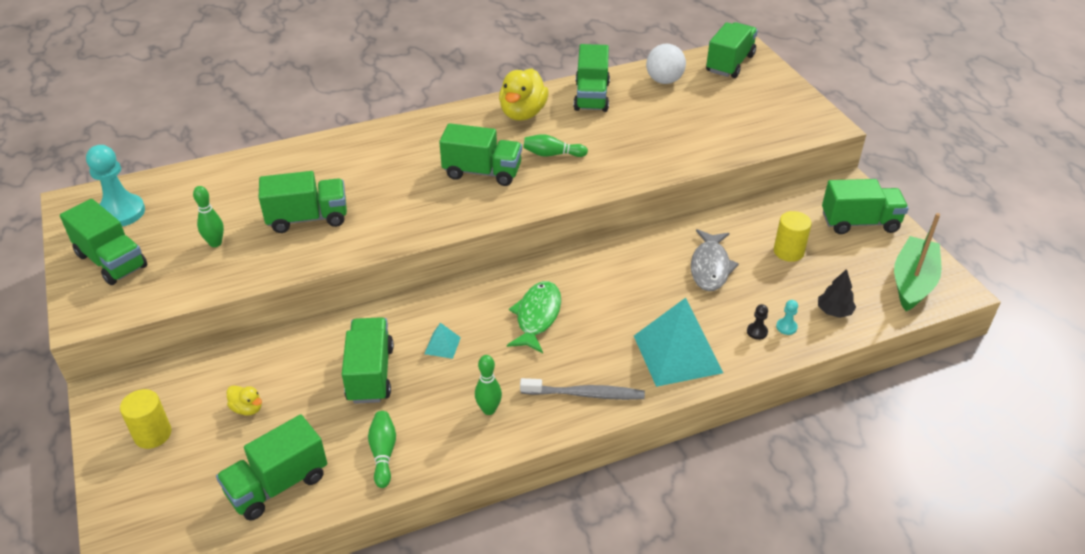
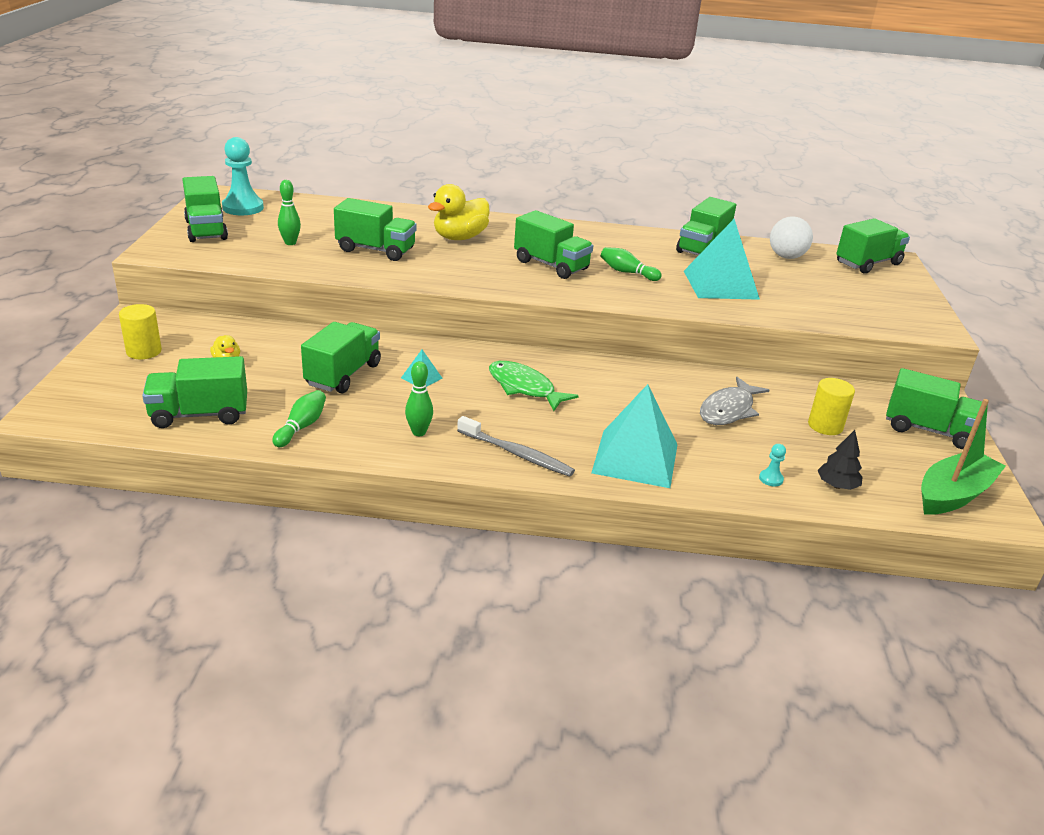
camera: 25 degrees right, 10 degrees down
(523, 113) = (626, 241): yellow duck -> yellow duck (459, 237)
(537, 316) = (524, 388): green fish -> green fish turned 90 degrees counterclockwise
(637, 138) = (721, 285): none -> turquoise pyramid
(757, 332) = (735, 471): black pawn -> none

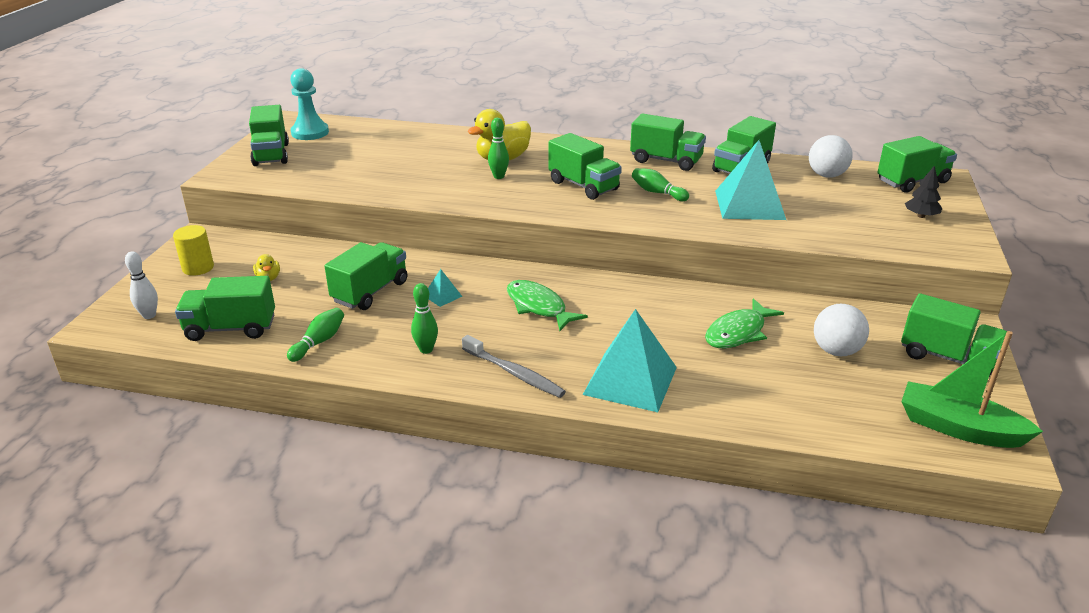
camera: 10 degrees right, 0 degrees up
(102, 402) = (149, 315): none -> white bowling pin
(290, 243) = (343, 166): green bowling pin -> green bowling pin (499, 176)
(376, 250) = (420, 172): green truck -> green truck (666, 161)
(728, 410) = (738, 332): grey fish -> green fish
(771, 479) = (764, 405): turquoise pawn -> none
(825, 426) = (836, 351): yellow cylinder -> white ball
(837, 485) = (833, 414): black tree -> black tree (921, 216)
(953, 494) = (958, 428): green boat -> green boat turned 120 degrees counterclockwise

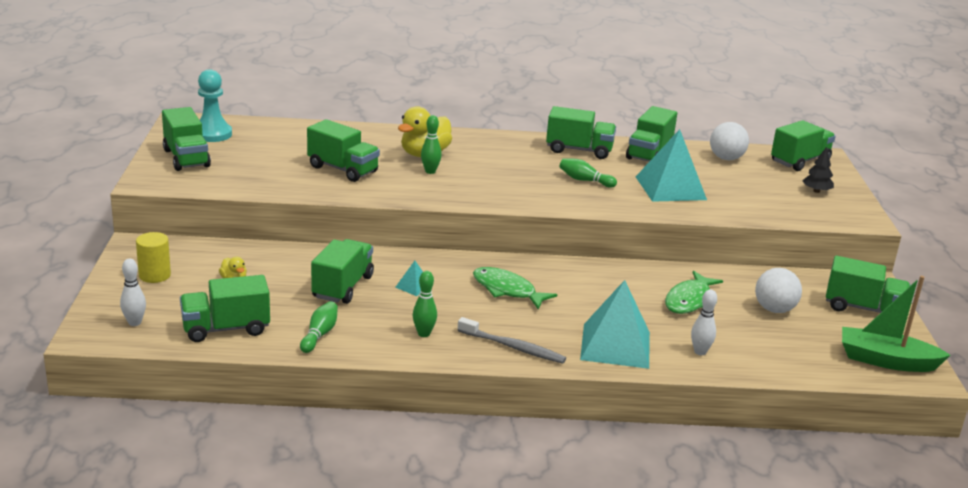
camera: 15 degrees left, 5 degrees down
(583, 186) = (515, 177): green truck -> green truck (343, 169)
(727, 396) = (700, 352): none -> white bowling pin

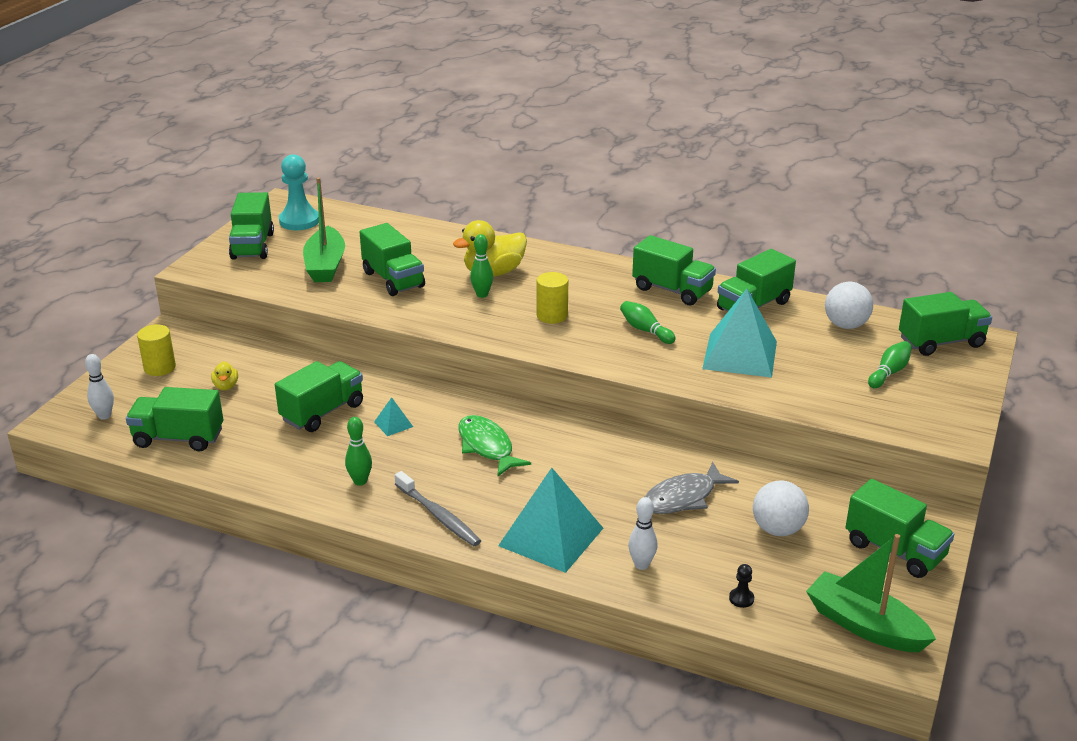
camera: 25 degrees right, 5 degrees up
(270, 166) = (325, 265): none -> green boat
(319, 334) = (259, 462): green bowling pin -> green bowling pin (889, 372)
(502, 179) = (552, 316): none -> yellow cylinder
(689, 300) = (683, 498): green fish -> grey fish
(790, 360) = (741, 599): none -> black pawn
(816, 191) = (926, 387): black tree -> none

